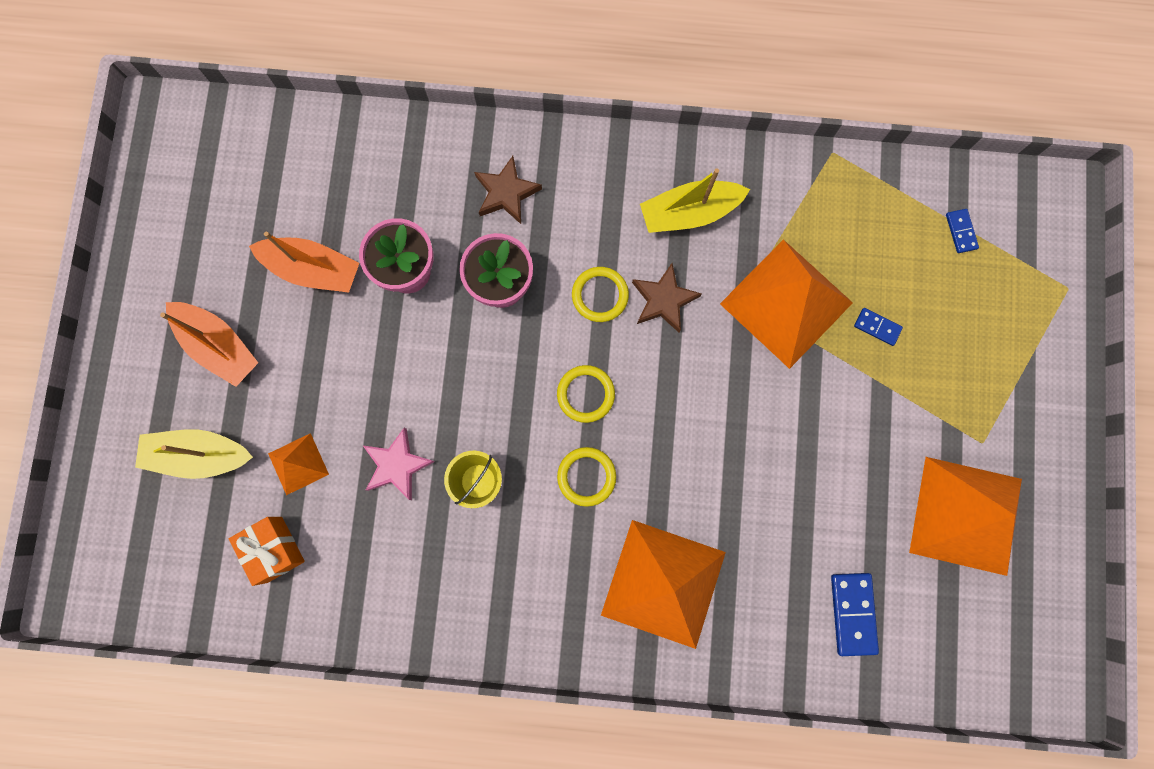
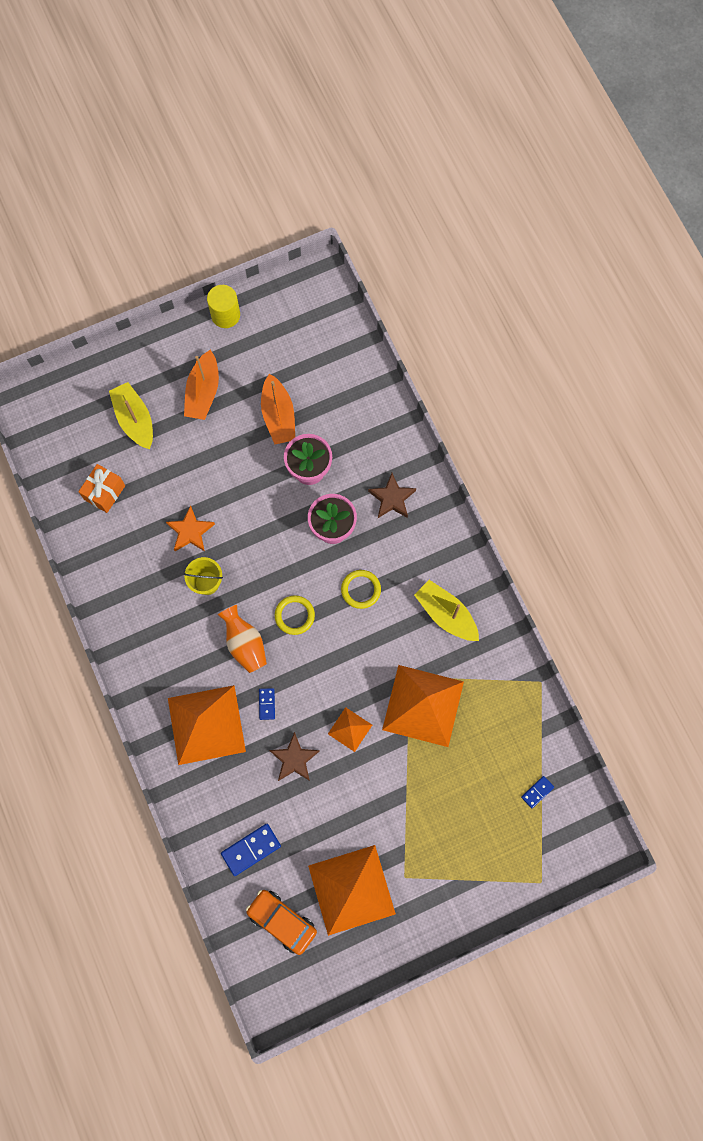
camera: 60 degrees right, 5 degrees down
(132, 260) = (225, 315): none -> yellow cylinder
(298, 464) = (160, 476): orange pyramid -> orange pyramid (350, 729)
(397, 465) = (190, 531): pink star -> orange star
(586, 476) = (245, 644): yellow ring -> orange vase
(663, 300) = (380, 629): brown star -> brown star (294, 759)
(877, 327) = (441, 771): blue domino -> blue domino (267, 704)
(961, 623) = (282, 921): none -> orange car

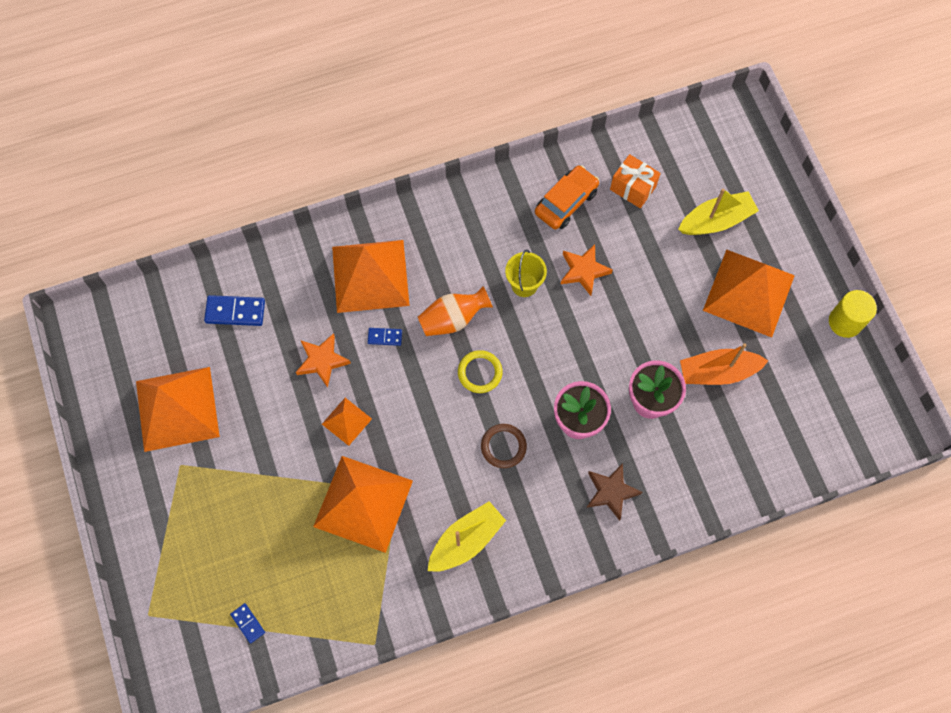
camera: 95 degrees right, 5 degrees down
(203, 392) = (748, 292): orange boat -> orange pyramid
(251, 849) = (235, 311): blue domino -> blue domino turned 60 degrees counterclockwise
(282, 921) = (158, 337): orange car -> orange car (566, 202)
(294, 759) = (322, 361): brown star -> orange star
(361, 589) = (503, 446): yellow ring -> brown ring

